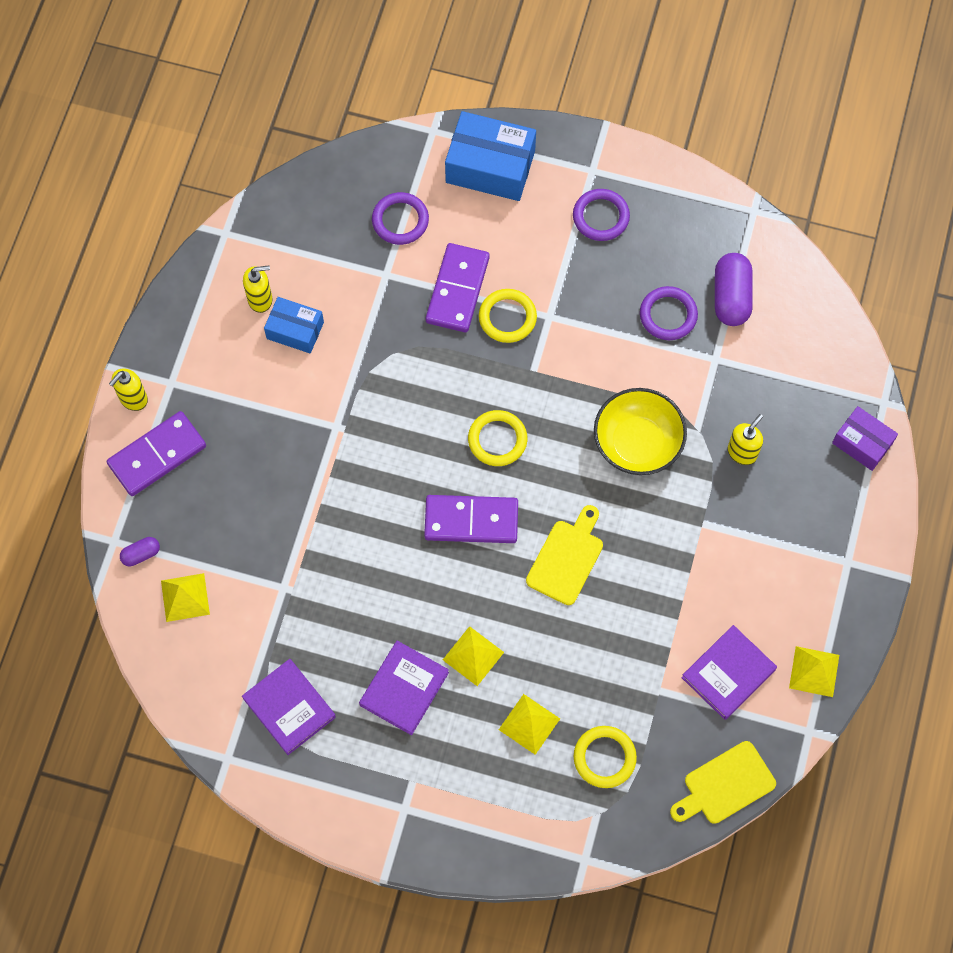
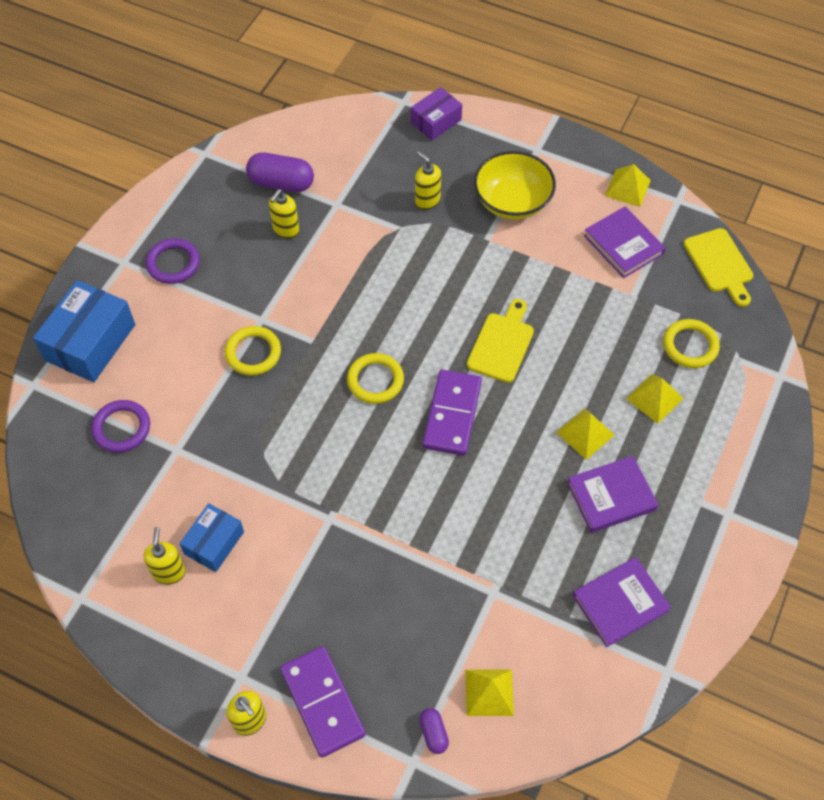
camera: 80 degrees left, 10 degrees down
(404, 689) = (611, 496): purple book -> purple book turned 60 degrees counterclockwise
(457, 289) = (212, 390): purple domino -> none
(567, 558) = (502, 344): yellow cutting board -> yellow cutting board turned 75 degrees clockwise
(637, 443) = (402, 273): yellow bowl -> yellow bowl (512, 202)
(668, 315) = (286, 230): purple ring -> yellow soap dispenser

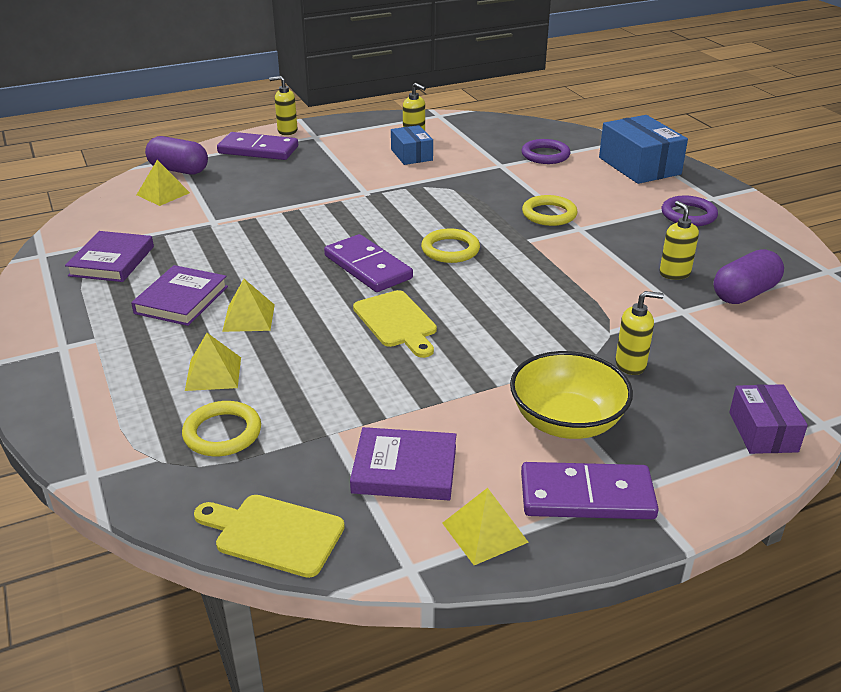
camera: 130 degrees right, 25 degrees down
(433, 733) = (179, 170): purple capsule -> purple capsule, size x1.93
(561, 165) = (586, 495): none -> purple domino

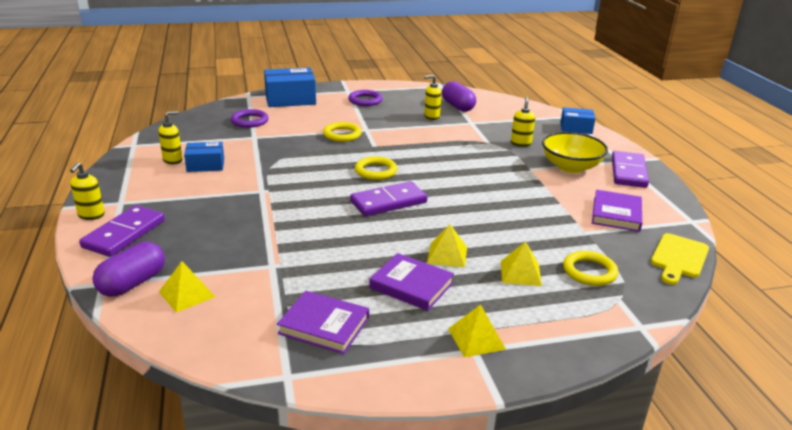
camera: 80 degrees left, 5 degrees down
(397, 322) = (465, 200): yellow cutting board -> none
(484, 532) = (660, 199): yellow pyramid -> yellow pyramid (476, 338)
(763, 432) = (576, 128): purple box -> blue box

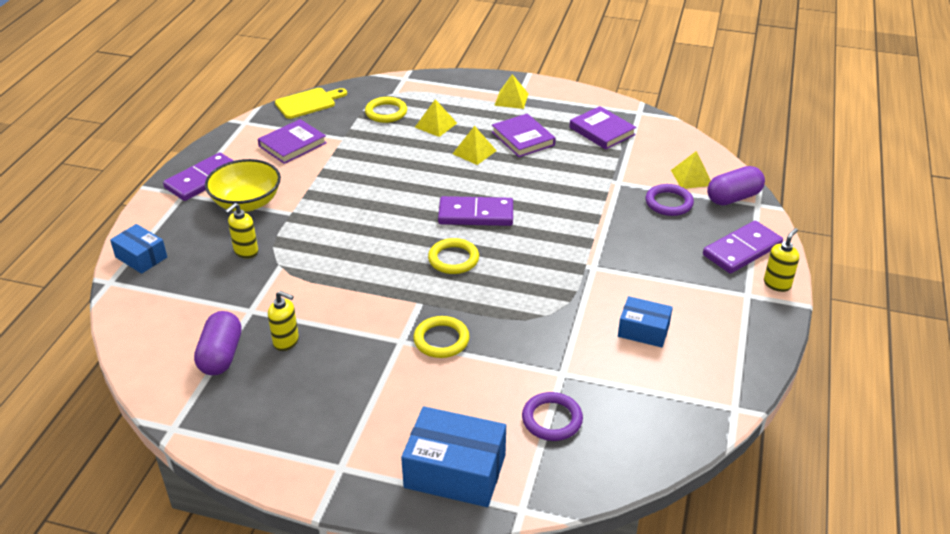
camera: 150 degrees left, 10 degrees up
(173, 160) = (682, 353): yellow soap dispenser -> none
(365, 100) = (338, 422): purple ring -> purple ring (669, 203)

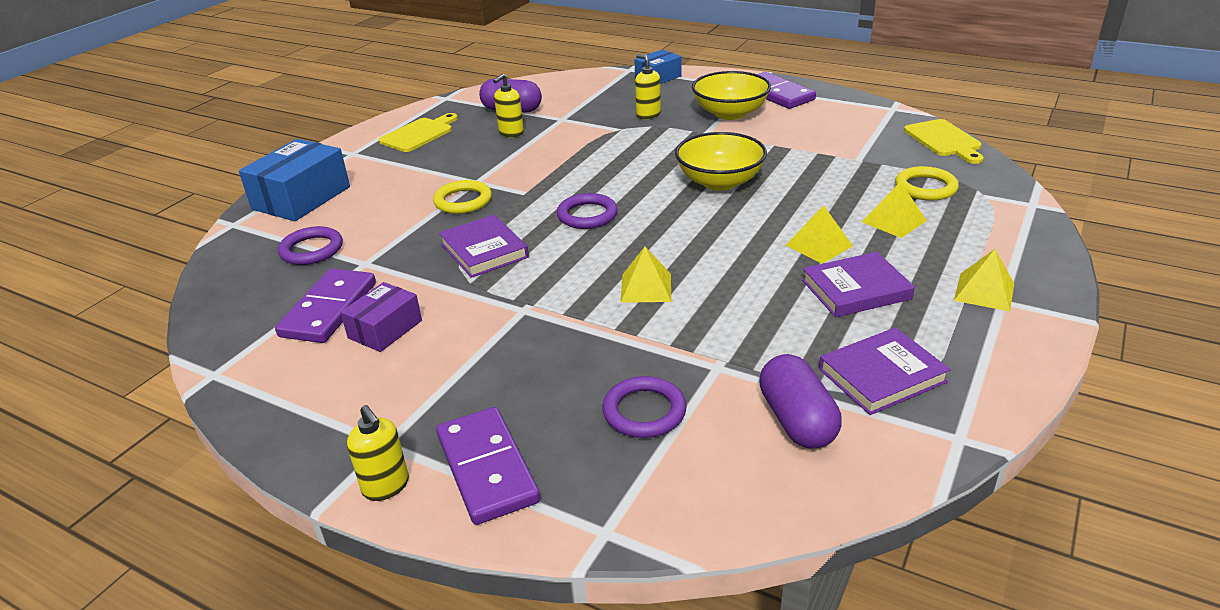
camera: 105 degrees right, 5 degrees down
(286, 420) = (419, 134): none -> yellow cutting board
(292, 144) = (842, 132): purple book -> purple book (484, 250)
(386, 198) = (719, 182): none -> yellow bowl
(453, 259) = (587, 215): yellow ring -> purple ring
(476, 214) = (668, 235): purple domino -> purple domino (329, 309)
(643, 330) = (385, 329): blue box -> purple box
(691, 177) = (714, 459): yellow pyramid -> yellow pyramid (646, 287)
(733, 198) = (636, 501): purple capsule -> purple capsule (797, 420)

